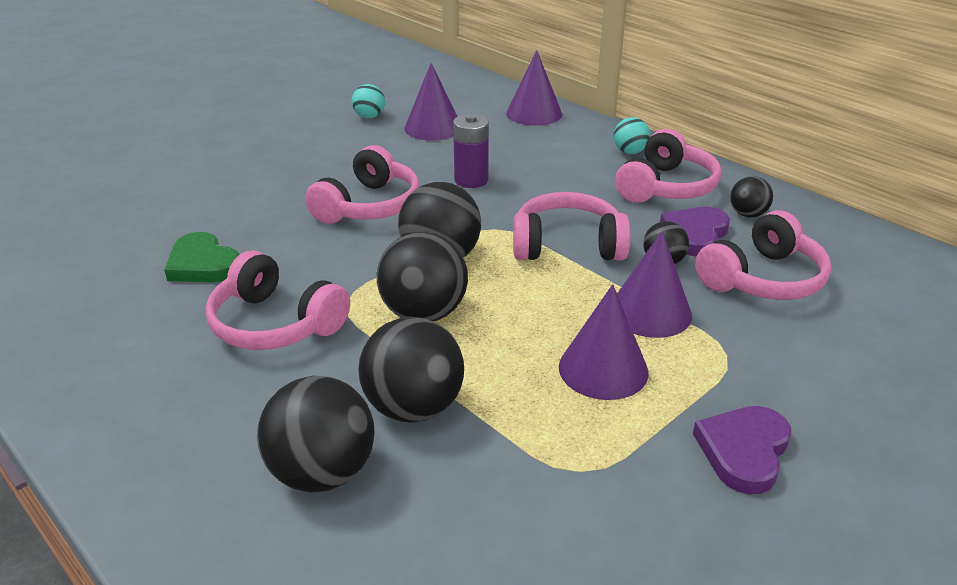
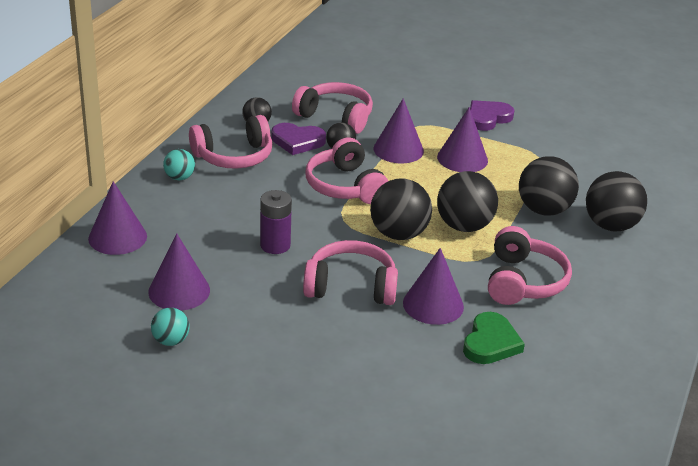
camera: 115 degrees left, 0 degrees up
(296, 246) = (433, 304): none -> purple cone
(666, 187) = (234, 156): pink headphones -> pink headphones turned 150 degrees clockwise
(743, 451) = (488, 118): purple heart -> purple heart turned 135 degrees clockwise

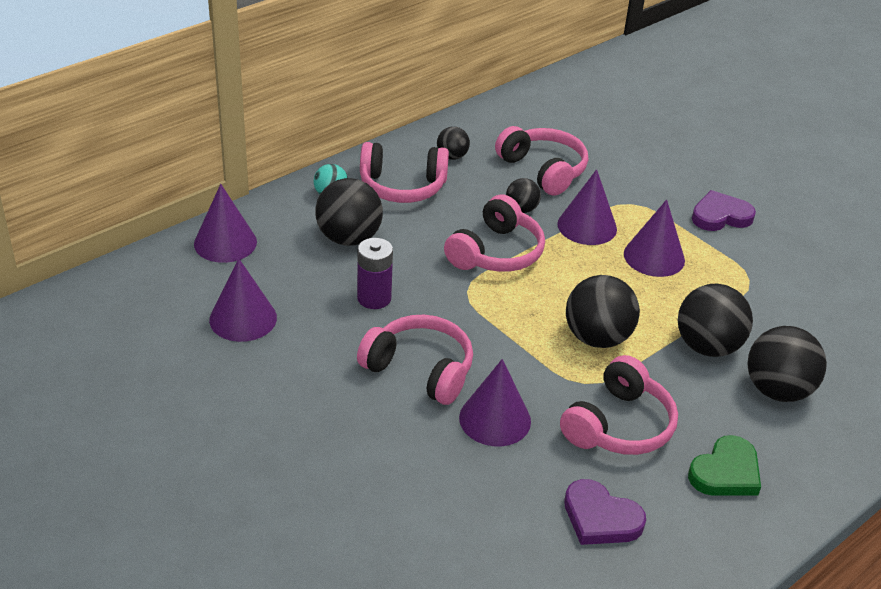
camera: 25 degrees right, 5 degrees up
(171, 341) = (197, 370): turquoise ball -> none
(297, 141) = (482, 187): purple heart -> purple heart (600, 518)
(345, 186) = (496, 253): pink headphones -> pink headphones turned 150 degrees counterclockwise
(398, 234) = (516, 325): black ball -> black ball (349, 238)
(490, 343) = (527, 486): green heart -> green heart (726, 472)

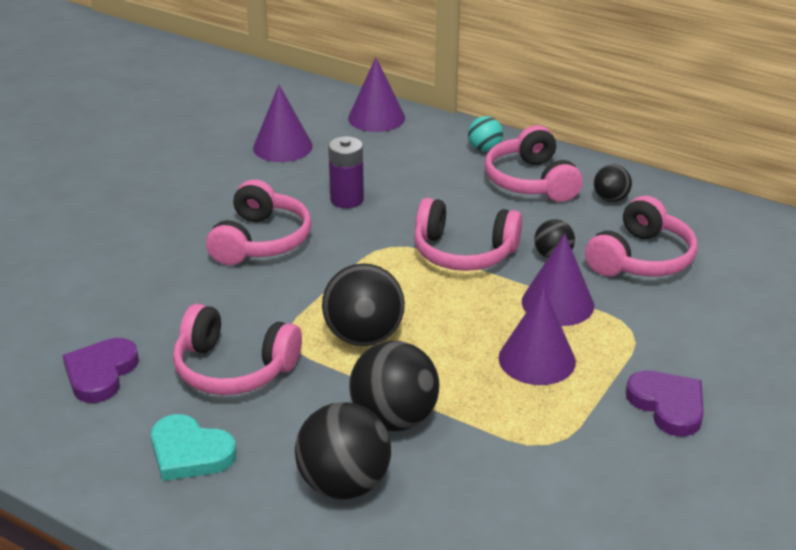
camera: 75 degrees right, 5 degrees down
(349, 238) = (426, 170): black ball -> none
(495, 419) = (212, 292): purple cone -> none
(726, 472) = (190, 452): green heart -> turquoise heart

